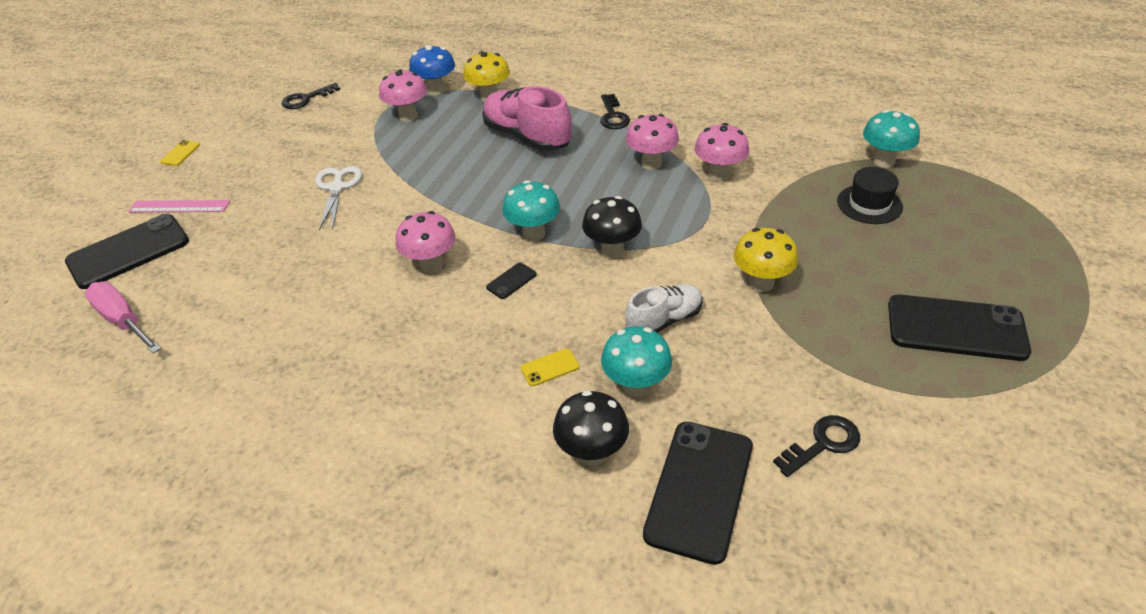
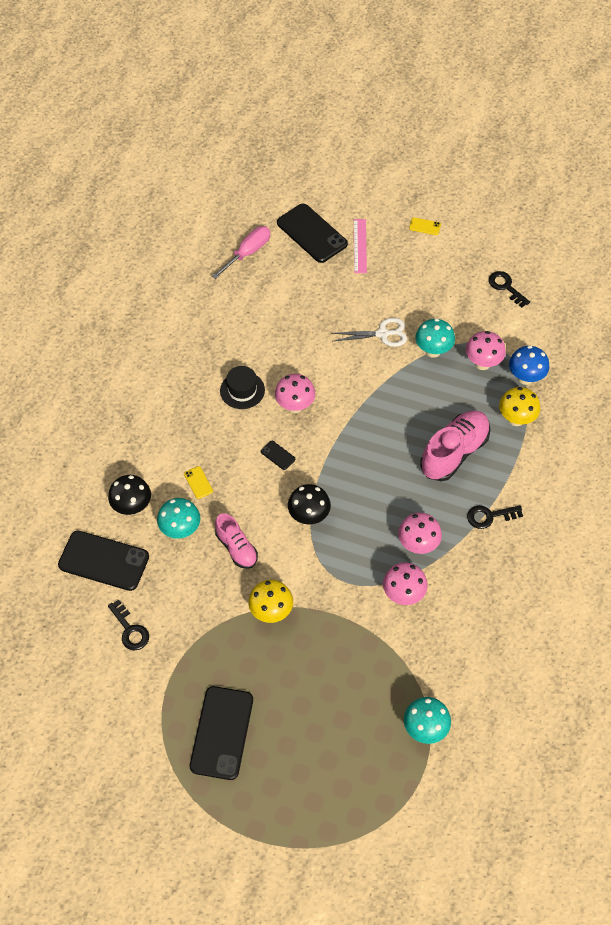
camera: 85 degrees right, 15 degrees up
(533, 234) = (328, 465): turquoise mushroom -> turquoise mushroom (433, 351)
(664, 320) = (236, 548): white shoe -> pink shoe
(869, 204) = (363, 704): black hat -> black hat (242, 390)

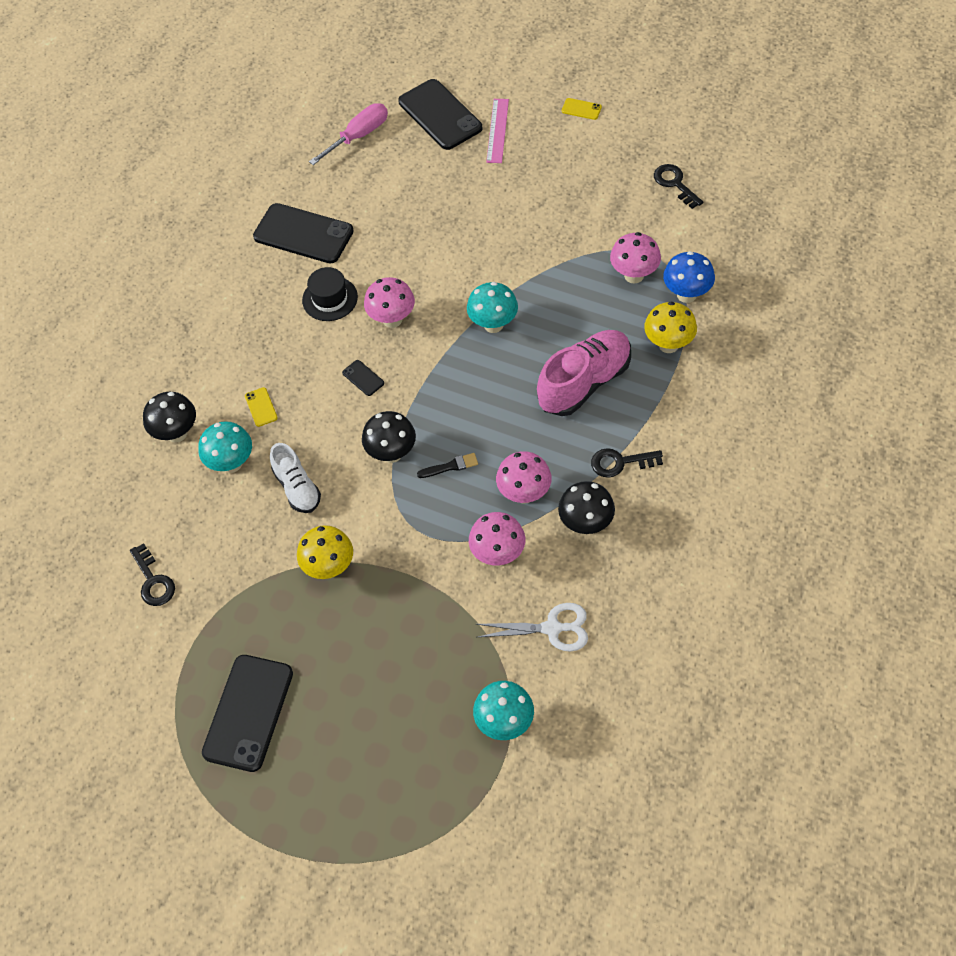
camera: 10 degrees right, 0 degrees up
(104, 561) = (133, 496): black phone -> black phone (303, 234)
(236, 548) = (297, 488): pink shoe -> white shoe
(357, 525) = (450, 466): none -> black brush
(382, 334) = (512, 236): white scissors -> white scissors (552, 628)
(433, 351) = (573, 258): turquoise mushroom -> turquoise mushroom (493, 324)
(468, 567) = (586, 524): none -> black mushroom

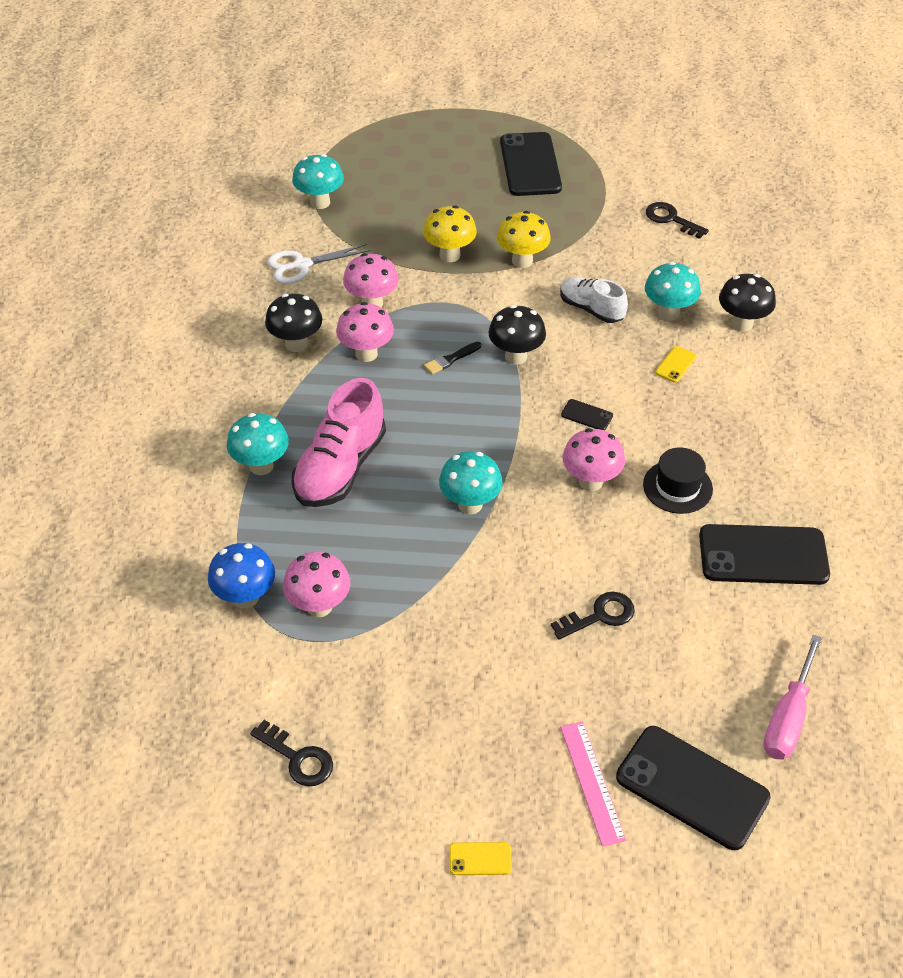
camera: 155 degrees right, 10 degrees down
(261, 407) = (675, 364): yellow phone -> yellow phone turned 75 degrees clockwise
(620, 462) = (277, 402): black key -> black key (600, 615)
(649, 401) = (261, 466): none -> turquoise mushroom
(668, 345) = (254, 531): yellow mushroom -> yellow mushroom (449, 255)

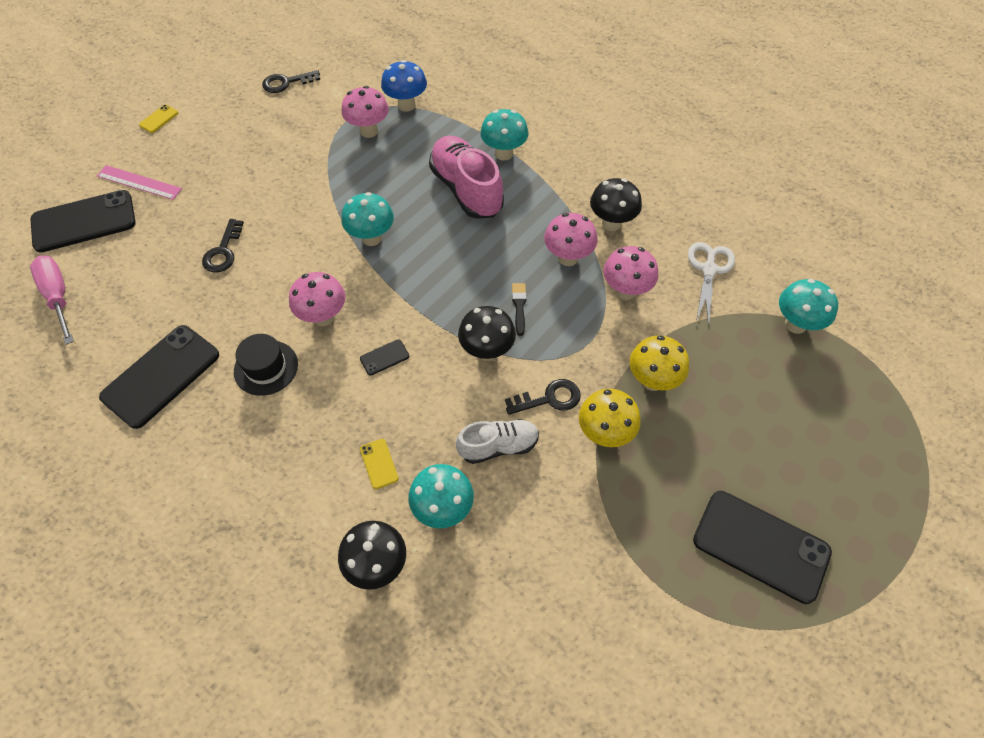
camera: 125 degrees right, 10 degrees up
(671, 219) = (575, 626): black key -> black key (549, 398)

